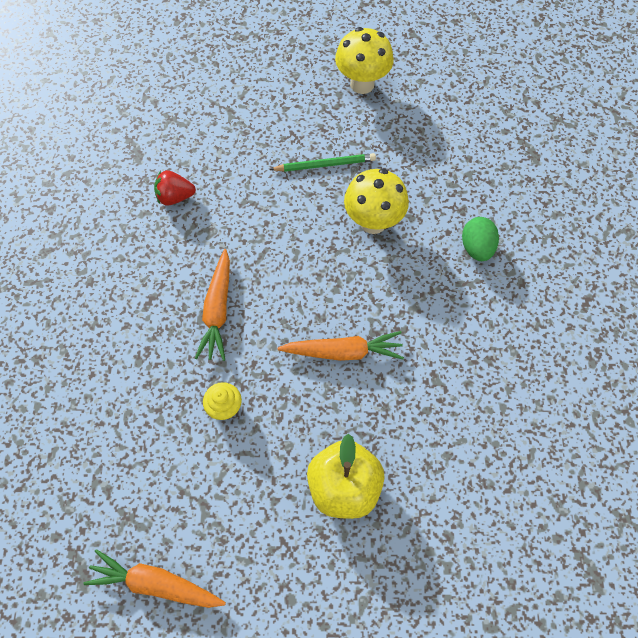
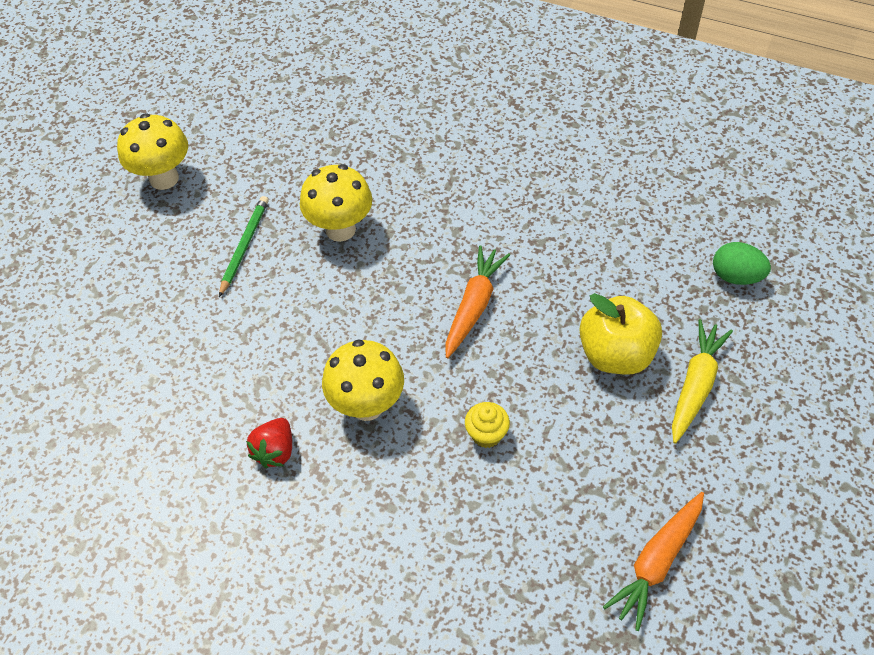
camera: 65 degrees left, 10 degrees down
(175, 197) = (193, 404): red strawberry -> red strawberry (275, 451)
(218, 310) = (367, 405): orange carrot -> yellow mushroom
(340, 567) = (695, 385): none -> yellow carrot
(476, 248) = (417, 159): green egg -> green egg (736, 276)

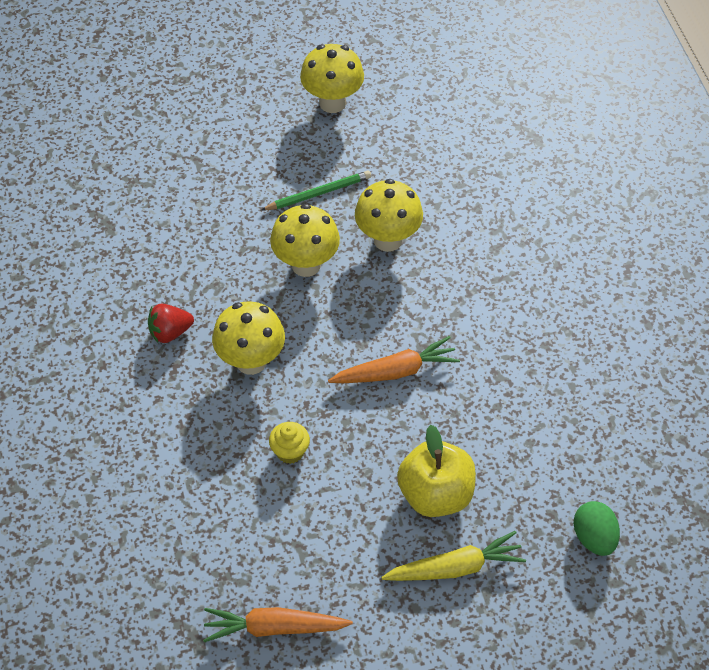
camera: 50 degrees right, 0 degrees up
(307, 301) = (306, 264): none -> yellow mushroom

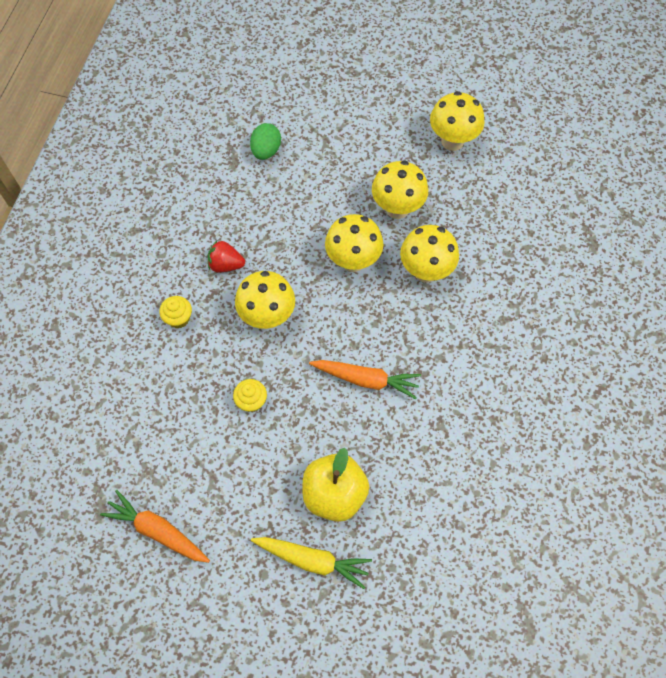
camera: 30 degrees right, 10 degrees up
(154, 410) = (178, 318): none -> yellow cupcake
(318, 193) = (397, 208): green pencil -> yellow mushroom
(594, 537) = (431, 597): green egg -> green egg (266, 151)

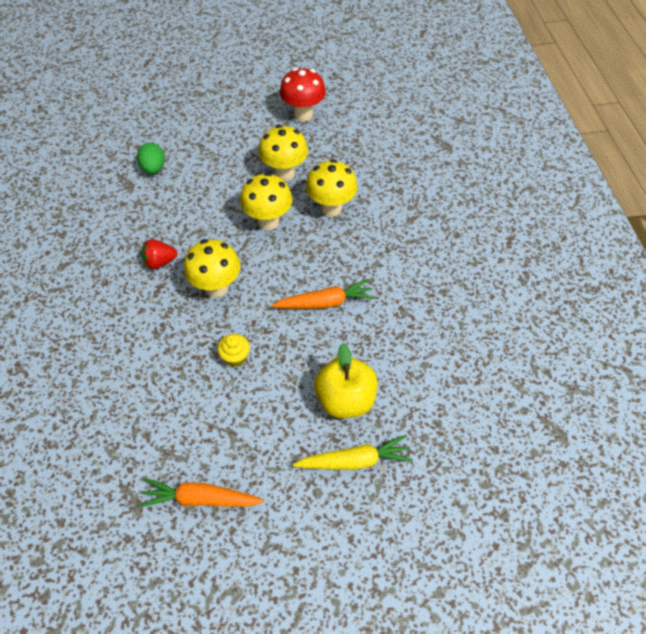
camera: 25 degrees left, 10 degrees down
(178, 318) = (137, 318): yellow cupcake -> none
(452, 141) = (303, 114): yellow mushroom -> red mushroom

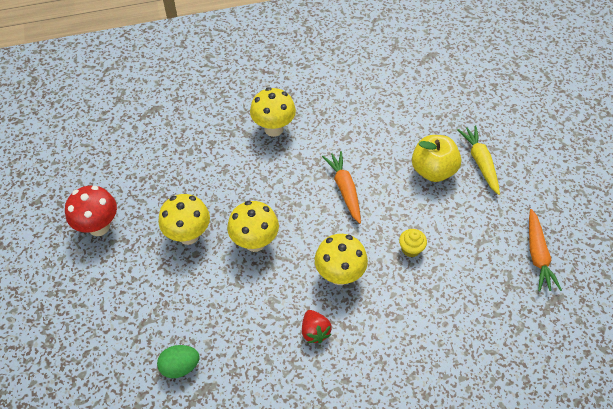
camera: 95 degrees left, 0 degrees up
(331, 208) = (235, 192): yellow mushroom -> yellow mushroom (274, 129)

